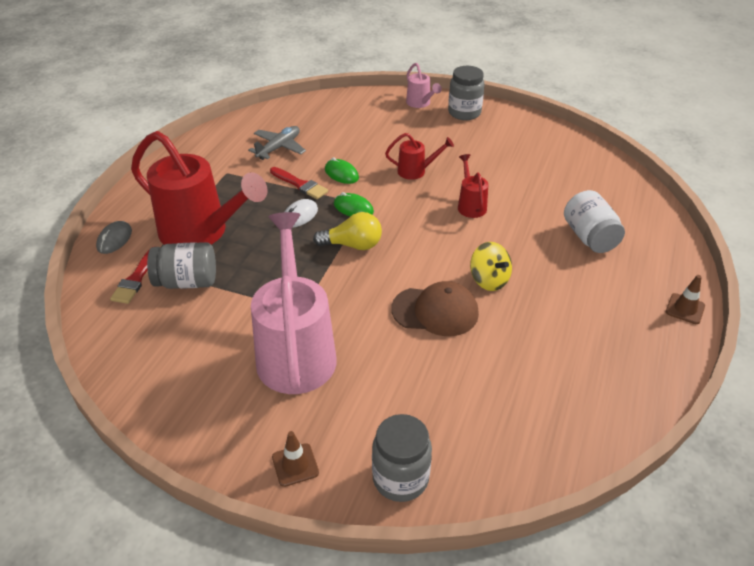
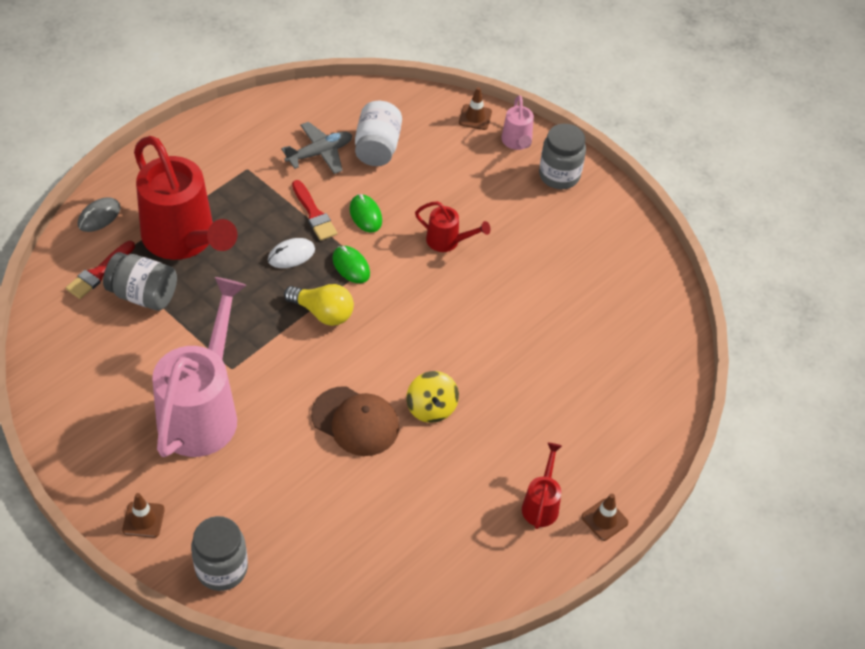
camera: 20 degrees right, 10 degrees up
(380, 98) = (475, 117): none -> brown traffic cone
(470, 205) = (476, 309): red watering can -> red watering can (541, 504)
(589, 237) = (573, 399): white jar -> white jar (377, 147)

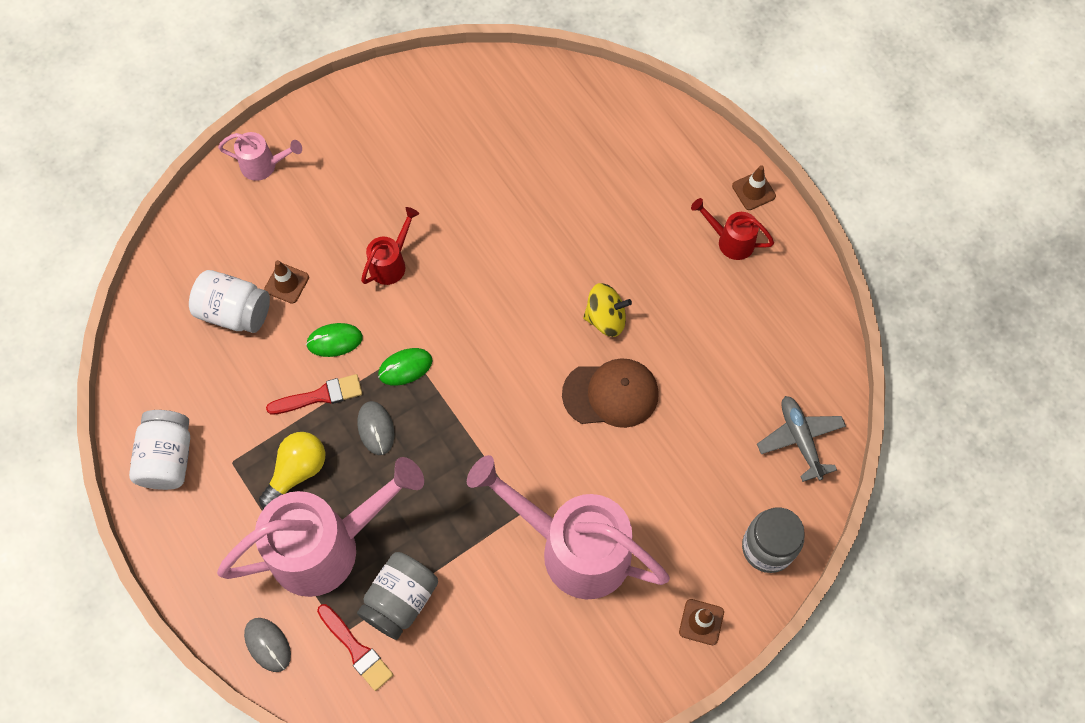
camera: 75 degrees left, 15 degrees up
(184, 240) = (327, 546): red watering can -> pink watering can
(244, 130) = (168, 458): none -> white jar
(291, 255) = (376, 428): white mouse -> grey mouse
(320, 153) = (227, 376): grey plane -> grey plane (800, 439)
(323, 313) = (464, 406): yellow light bulb -> yellow light bulb (297, 471)
(355, 421) = (611, 394): brown cap -> brown cap turned 45 degrees clockwise
(475, 117) = (214, 200): brown traffic cone -> brown traffic cone (286, 283)
(559, 175) = (323, 135): grey jar -> none

